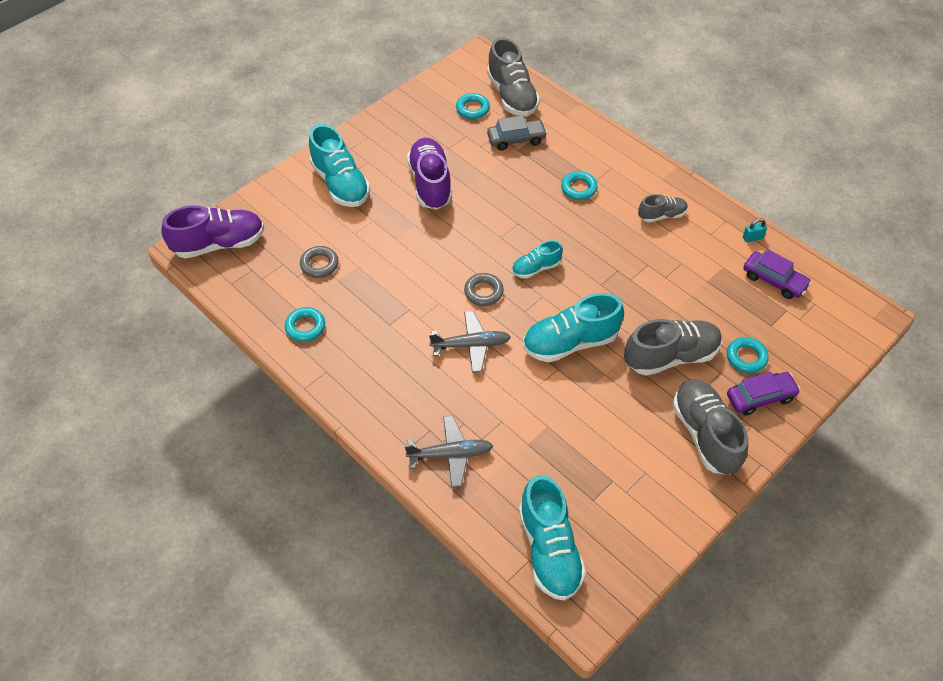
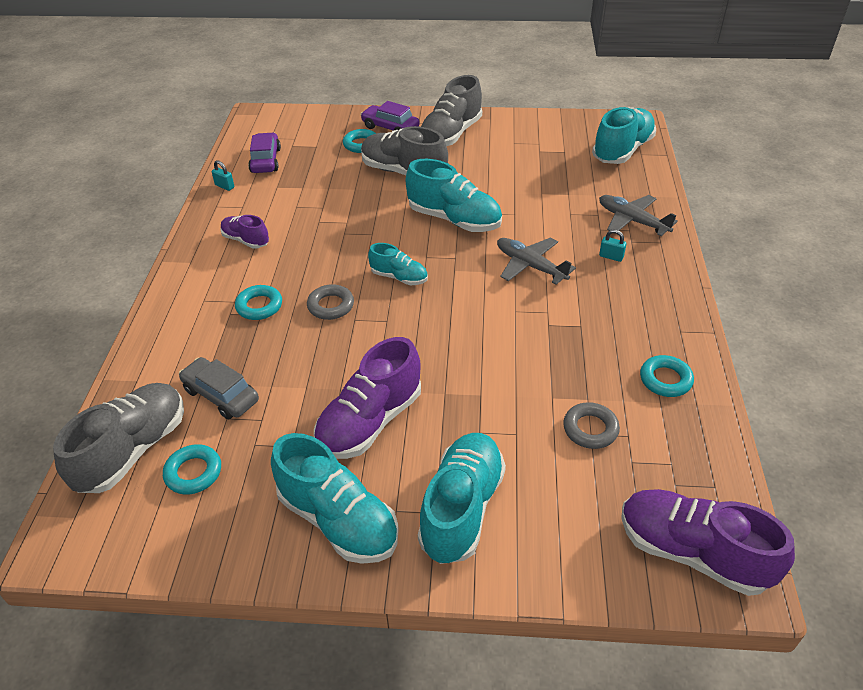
camera: 130 degrees left, 10 degrees down
(387, 141) = (338, 520): none -> turquoise shoe
(428, 401) = (611, 256): none -> turquoise padlock
(483, 292) = (466, 292): grey ring -> grey ring (331, 306)
(662, 215) = (246, 240): grey shoe -> purple shoe

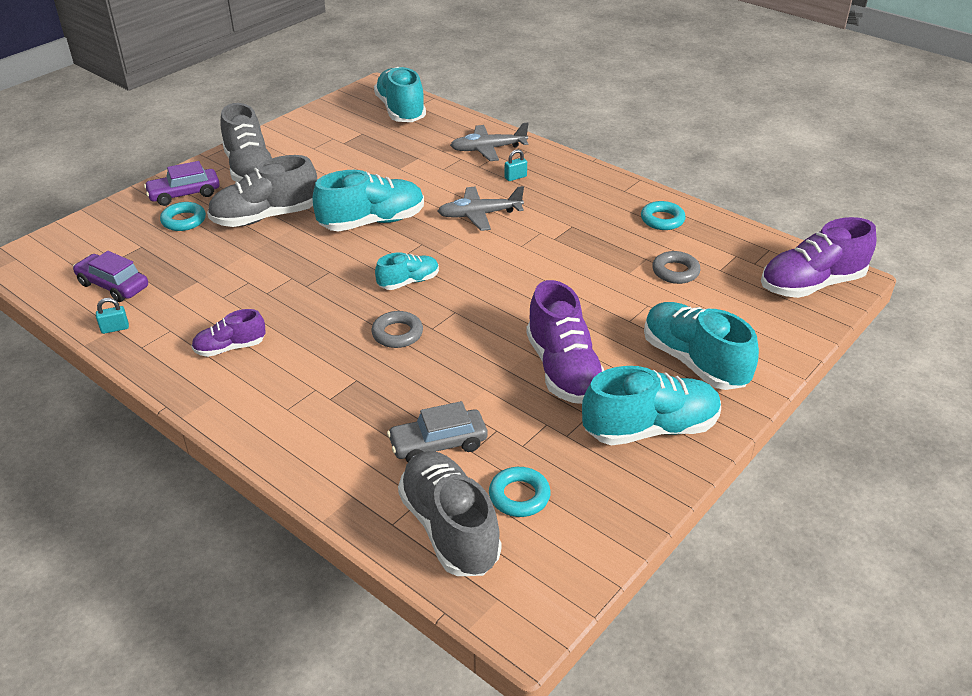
camera: 55 degrees left, 5 degrees down
(259, 306) = (343, 376): turquoise ring -> none

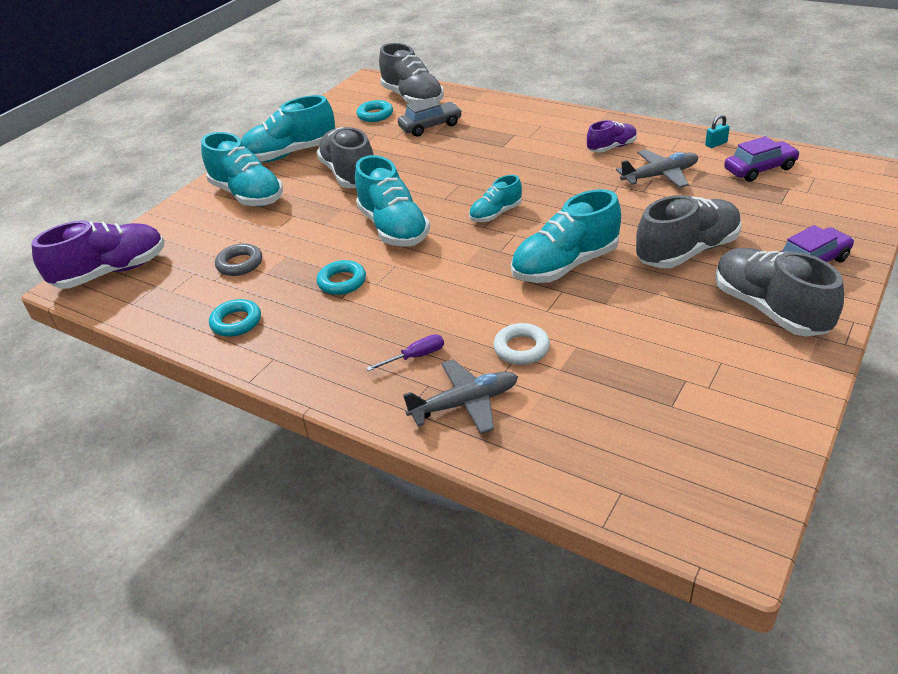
camera: 175 degrees right, 0 degrees up
(113, 285) = (759, 169): purple car -> purple car turned 45 degrees counterclockwise
(184, 220) = (771, 234): turquoise ring -> turquoise ring (342, 282)
(397, 334) = (486, 176): grey ring -> none
(401, 111) = (642, 473): turquoise shoe -> turquoise shoe (393, 228)
(438, 172) = (521, 348): none -> white ring
(479, 215) = (448, 294): grey plane -> grey plane (660, 176)
(515, 177) = (416, 356): turquoise padlock -> purple screwdriver
(563, 370) = (349, 175): purple shoe -> grey shoe

